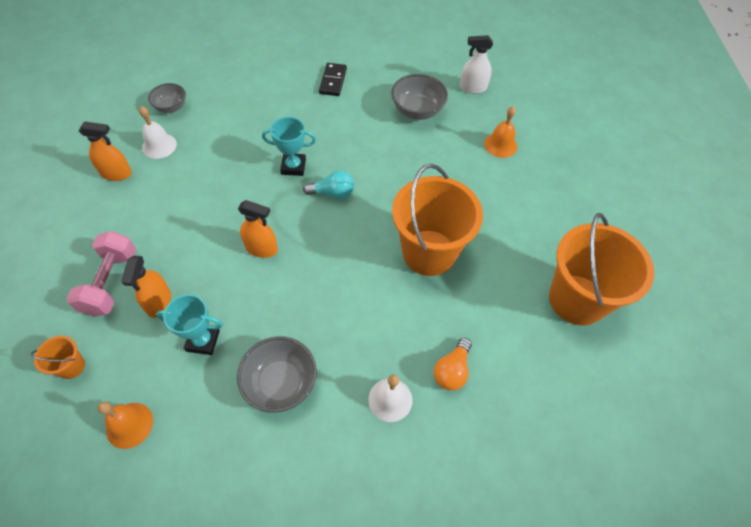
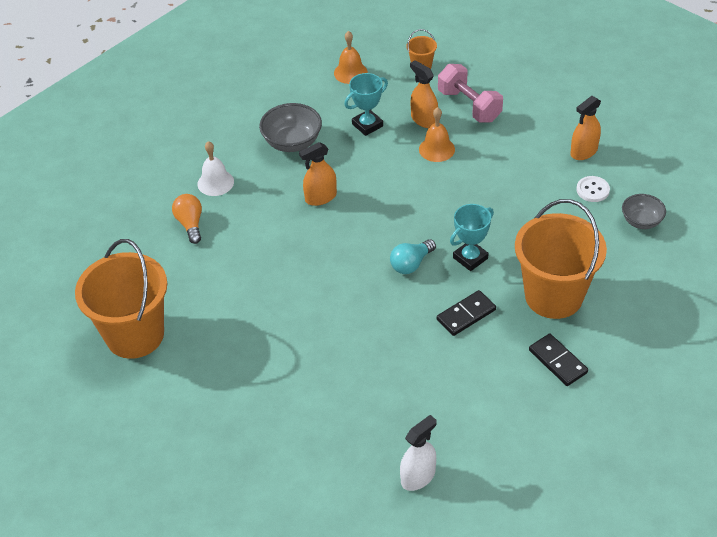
camera: 140 degrees right, 10 degrees down
(159, 146) = (592, 190): white bell -> white button
(261, 248) = (407, 191): orange spray bottle -> orange spray bottle (320, 197)
(344, 138) = (466, 315): none -> black domino
(417, 111) = (439, 398): grey bowl -> none
(429, 252) = (283, 281): orange bucket -> orange bucket (553, 296)
(500, 145) = (320, 427): orange bell -> orange bell (436, 149)

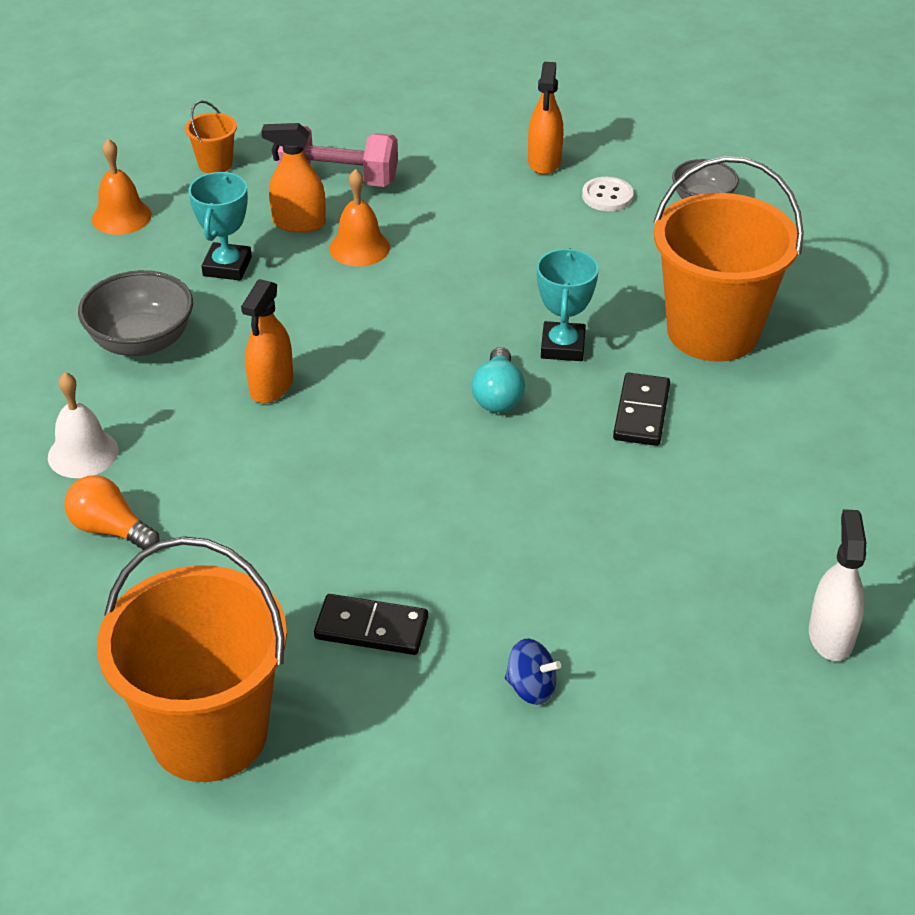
camera: 45 degrees left, 5 degrees down
(268, 405) = (531, 688): none -> blue spinning top
(557, 361) = (810, 398): black domino -> black domino (371, 628)

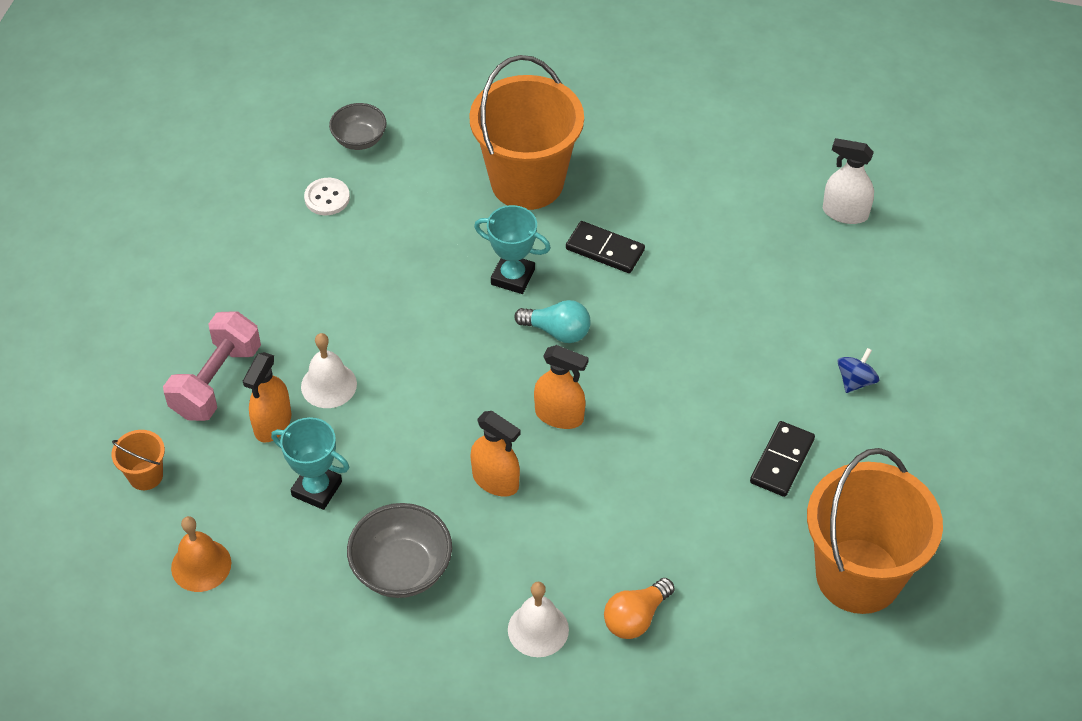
camera: 75 degrees left, 10 degrees up
(359, 247) = (328, 385): orange bell -> white bell
(544, 161) = (257, 227): orange spray bottle -> orange spray bottle (559, 415)

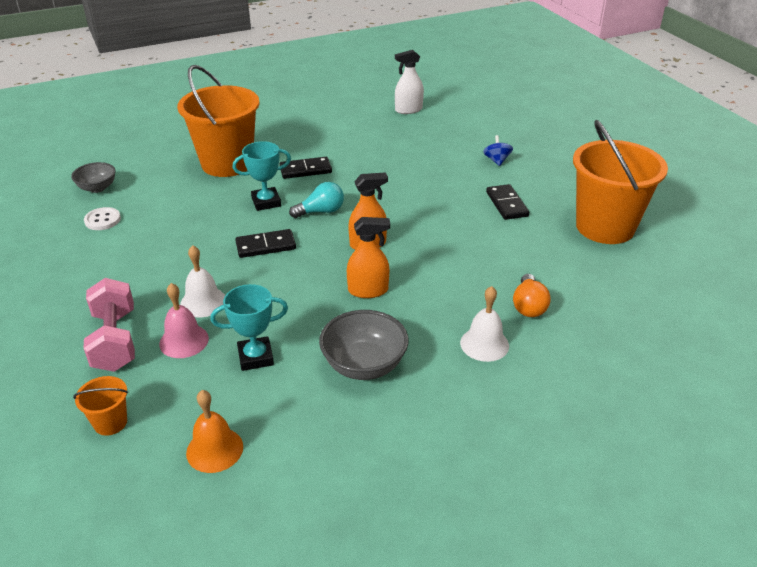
camera: 40 degrees left, 15 degrees down
(273, 423) = (184, 341): orange spray bottle -> pink bell
(453, 346) = (266, 246): none -> black domino

